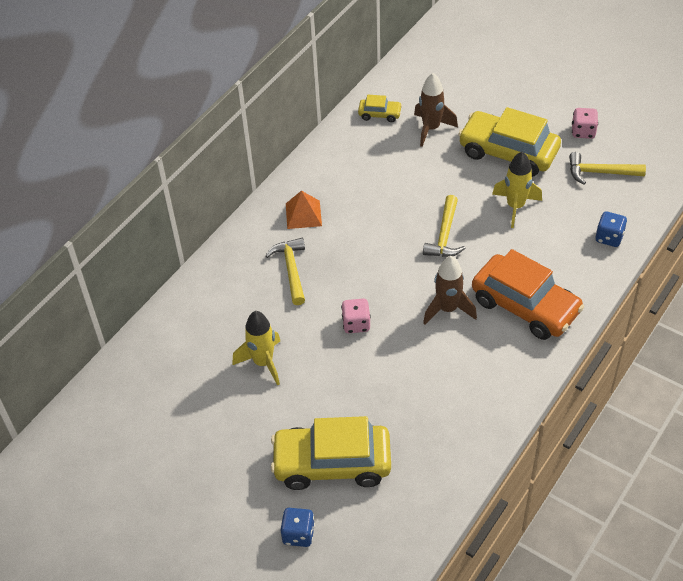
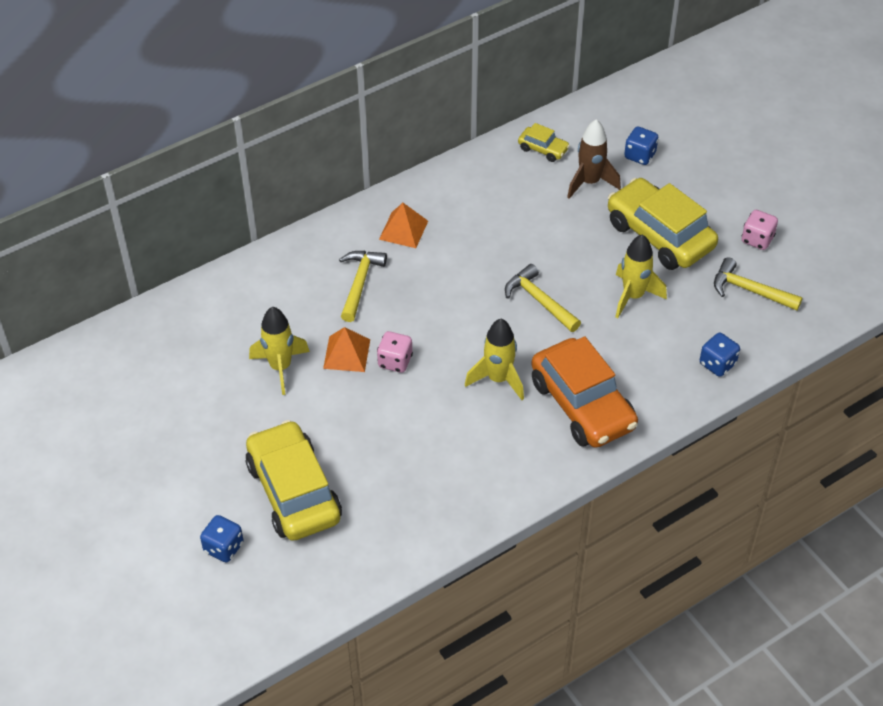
camera: 20 degrees right, 0 degrees up
(312, 332) = (346, 354): none -> orange pyramid
(332, 463) = (294, 491): yellow car -> yellow car turned 45 degrees clockwise
(445, 235) = (539, 301): yellow hammer -> yellow hammer turned 105 degrees clockwise
(447, 309) = (498, 379): brown rocket -> yellow rocket
(458, 96) = (640, 155): none -> blue dice

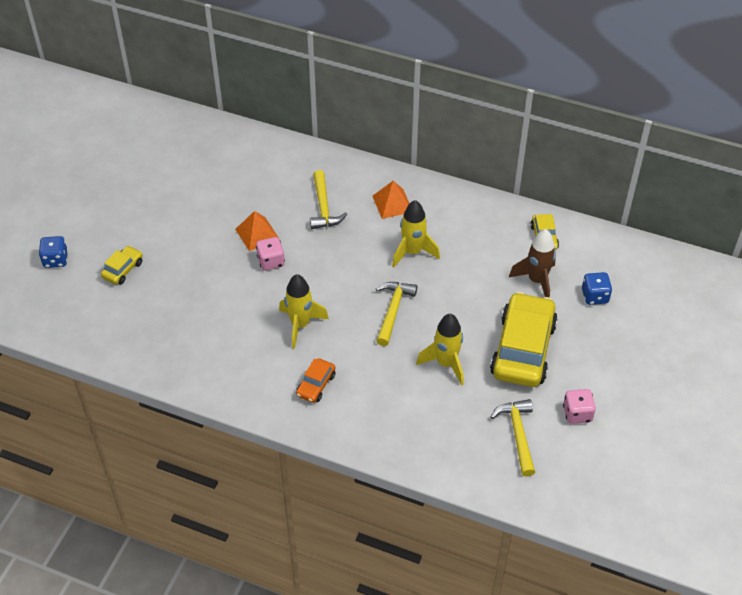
camera: 55 degrees right, 0 degrees up
(280, 367) = (219, 208): yellow rocket -> yellow rocket (412, 252)
(294, 491) = (123, 269): yellow car -> yellow car, size x0.46
(359, 283) = (323, 207): yellow hammer -> yellow hammer turned 105 degrees clockwise
(582, 404) = (316, 385): orange car -> orange car, size x0.46
(717, 364) = (423, 449): blue dice -> none

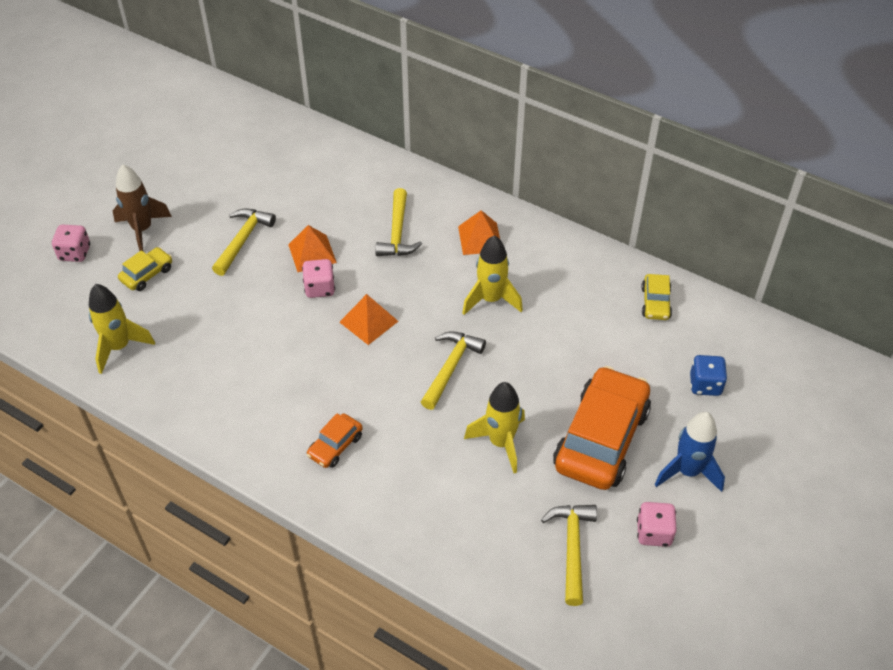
camera: 10 degrees right, 0 degrees up
(56, 260) = (75, 253): blue dice -> pink dice
(196, 230) = (243, 240): none -> yellow hammer
(300, 325) = (335, 369): yellow rocket -> yellow rocket (119, 347)
(318, 283) = (369, 321): none -> orange pyramid
(523, 349) = (601, 439): yellow car -> orange car
(537, 281) = (636, 355): brown rocket -> brown rocket (142, 230)
(594, 364) = (687, 471): none -> blue rocket

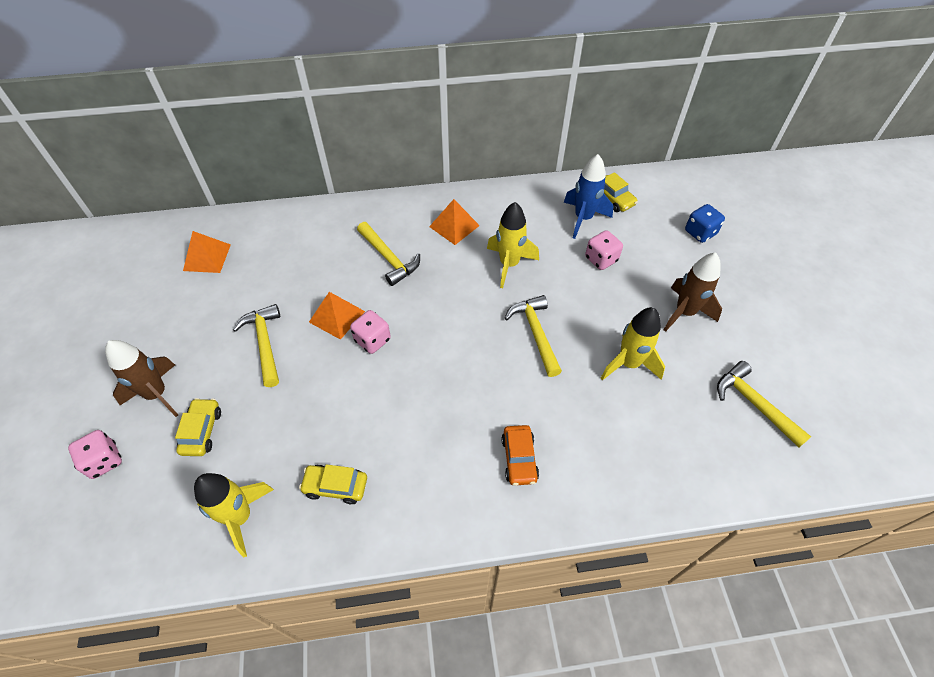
camera: 40 degrees left, 5 degrees up
(194, 371) = (335, 486): none -> yellow car
(369, 321) = (439, 340): orange pyramid -> orange pyramid (207, 257)
(601, 439) = (684, 312): orange car -> brown rocket
(654, 533) = (784, 353): pink dice -> pink dice (601, 259)
(687, 471) = (755, 296): blue rocket -> blue rocket (583, 218)

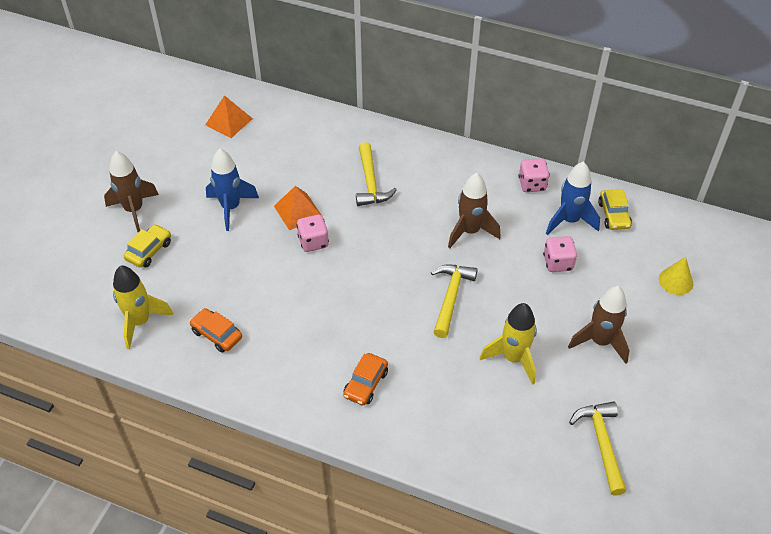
camera: 30 degrees right, 5 degrees down
(104, 461) = (75, 240): pink dice -> pink dice (532, 184)
(265, 343) = (231, 208): yellow hammer -> blue rocket
(335, 486) = (217, 334): yellow car -> orange car
(454, 226) = (445, 178): orange pyramid -> none
(509, 264) = (470, 231): yellow rocket -> brown rocket
(700, 232) = (676, 281): blue dice -> yellow cone

